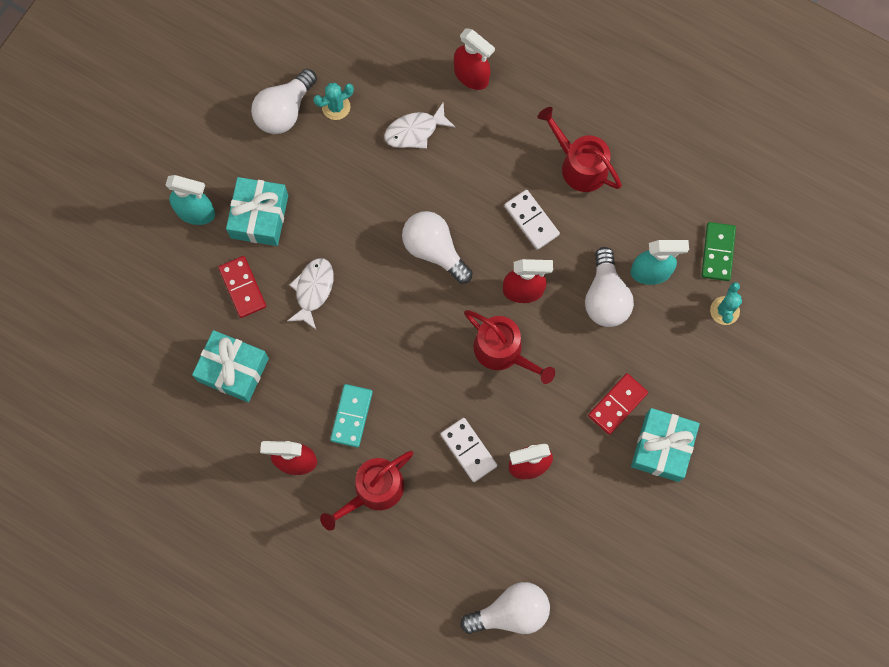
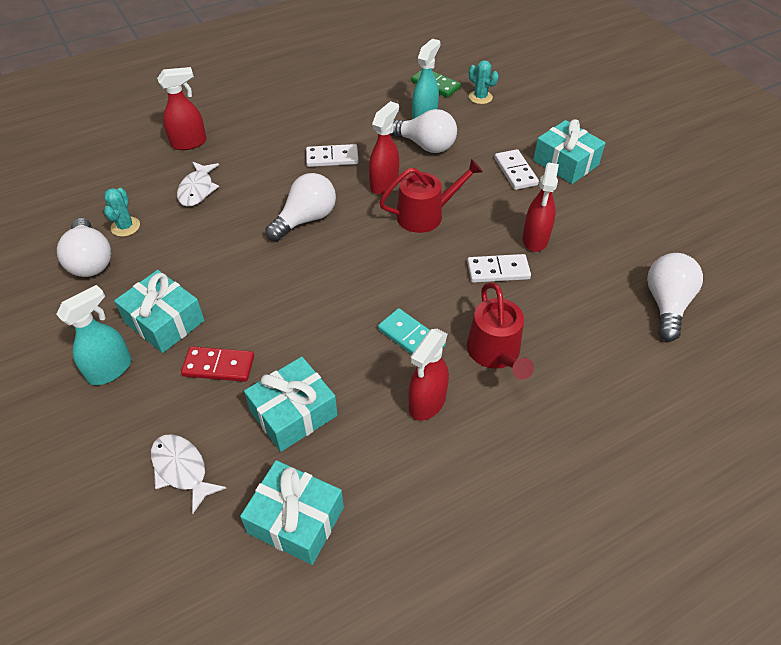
camera: 60 degrees left, 25 degrees down
(154, 424) = (296, 520): none -> turquoise gift
(313, 290) = (269, 313): white fish -> white fish (182, 469)
(434, 250) = (306, 219): white light bulb -> white light bulb turned 150 degrees clockwise
(579, 165) = (313, 119): red watering can -> none
(617, 404) = (515, 171): red domino -> white domino

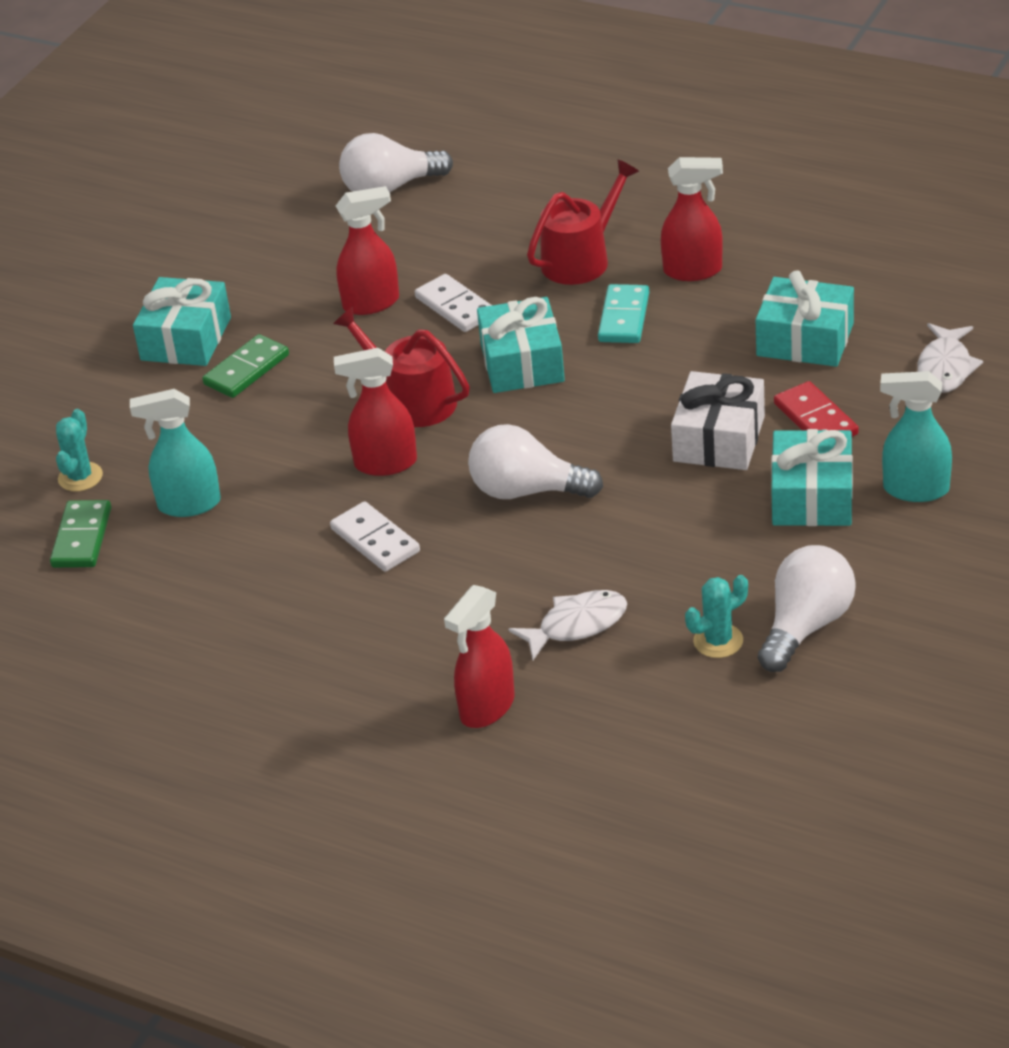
camera: 120 degrees left, 10 degrees down
(189, 143) = (487, 708): red spray bottle -> red spray bottle turned 90 degrees counterclockwise
(255, 312) = (719, 439): none -> white gift
(296, 520) = (900, 279): turquoise gift -> turquoise gift (522, 363)
(425, 145) = (259, 471): white light bulb -> none
(515, 171) = (246, 370): white domino -> green domino

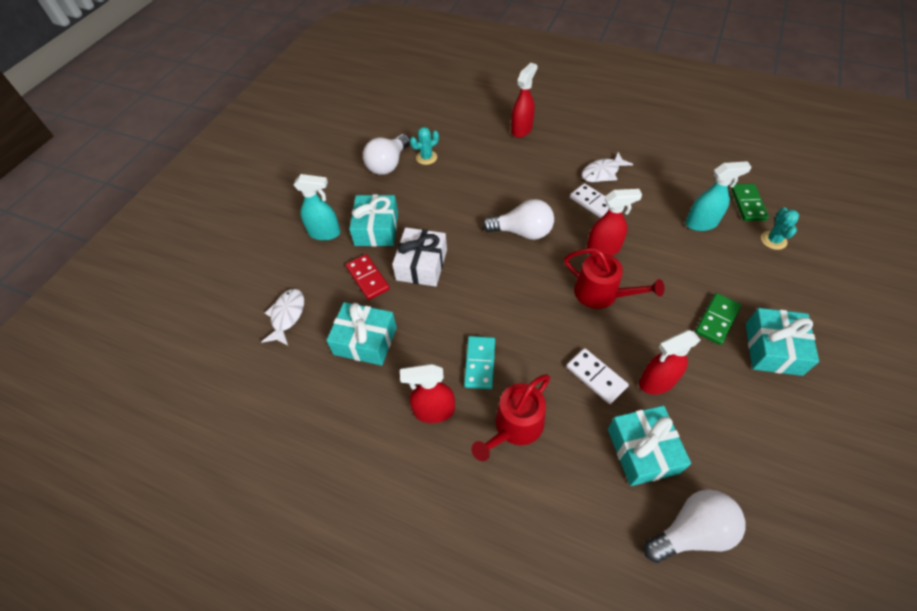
camera: 175 degrees right, 15 degrees up
(522, 363) = (541, 323): turquoise gift -> turquoise gift (642, 450)
(576, 625) = (488, 163): white fish -> white fish (602, 173)

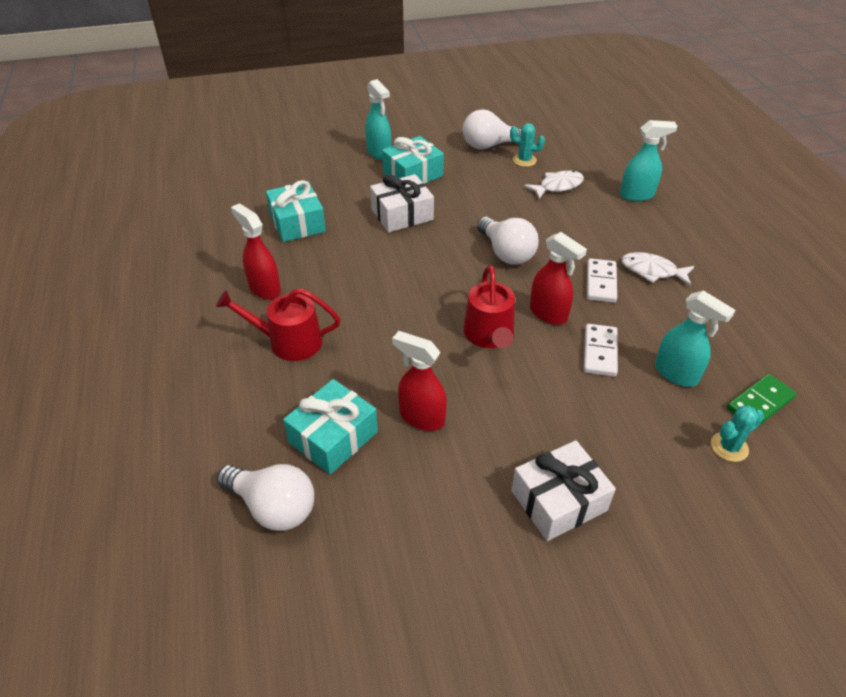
camera: 50 degrees right, 10 degrees down
(287, 316) = (283, 176): white fish -> white fish (557, 186)
(367, 278) = (358, 194): red domino -> none
(480, 363) = (333, 293): turquoise domino -> none
(521, 129) = (637, 195): red spray bottle -> turquoise spray bottle
(596, 377) = (387, 371): white domino -> white domino (599, 352)
(717, 320) = (549, 437): green domino -> none
(773, 349) = (559, 500): turquoise gift -> white gift

